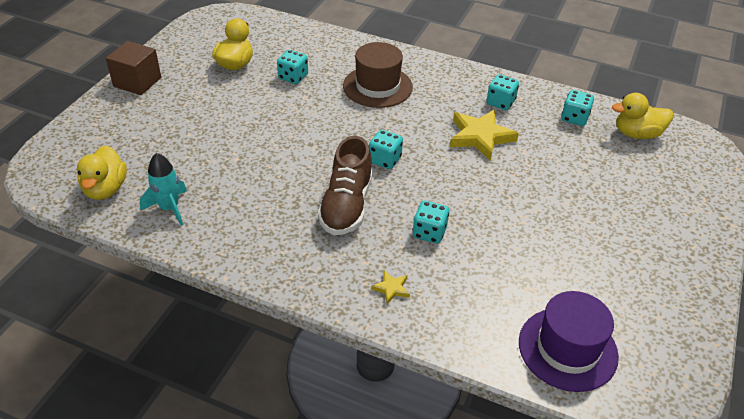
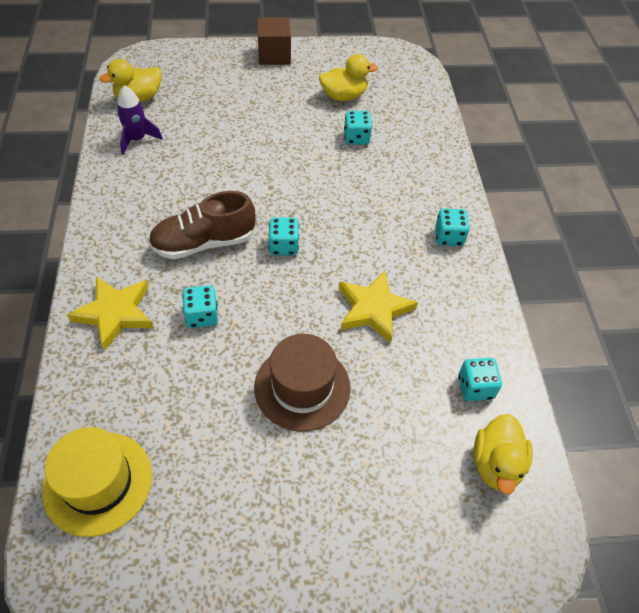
camera: 60 degrees right, 10 degrees up
(169, 208) = (137, 139): turquoise rocket -> purple rocket
(377, 86) = (391, 200): brown hat -> brown hat (302, 387)
(391, 288) = (115, 313): yellow star -> yellow star, size x2.16
(500, 102) = (447, 307): turquoise dice -> turquoise dice (448, 237)
(567, 349) = (98, 482): purple hat -> yellow hat
(637, 134) = (496, 464): yellow duck -> yellow duck turned 135 degrees counterclockwise

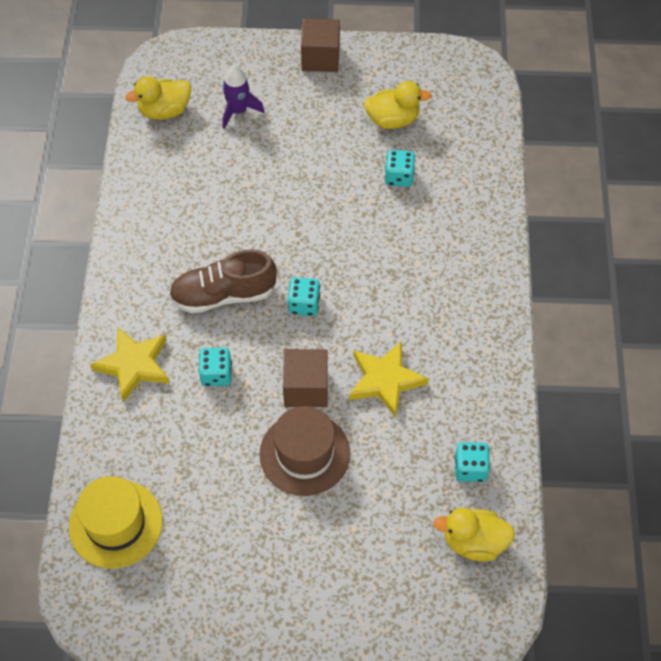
camera: 10 degrees right, 5 degrees up
(137, 139) = (161, 165): purple rocket -> purple rocket (238, 111)
(295, 322) = (306, 388): none -> brown cube
(448, 237) = (477, 306): turquoise dice -> none
(496, 464) = (474, 542): yellow duck -> yellow duck turned 75 degrees clockwise

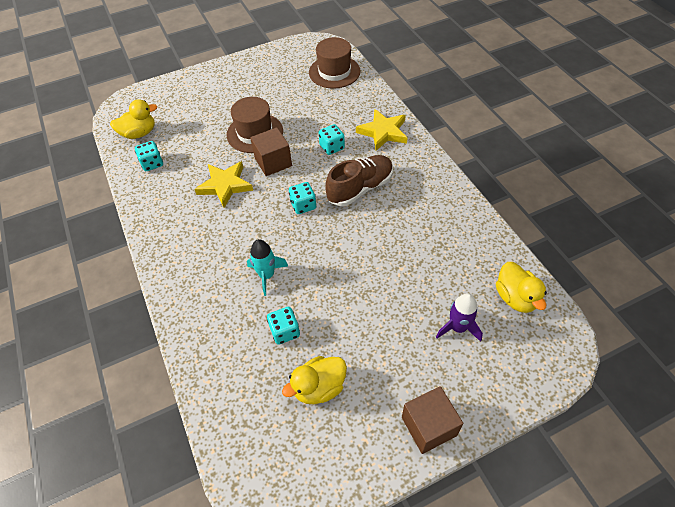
camera: 155 degrees right, 5 degrees down
(116, 524) = (334, 72): yellow hat -> brown hat
(164, 111) = (515, 298): yellow duck -> yellow duck turned 120 degrees clockwise
(389, 239) = (267, 275): none -> turquoise rocket

